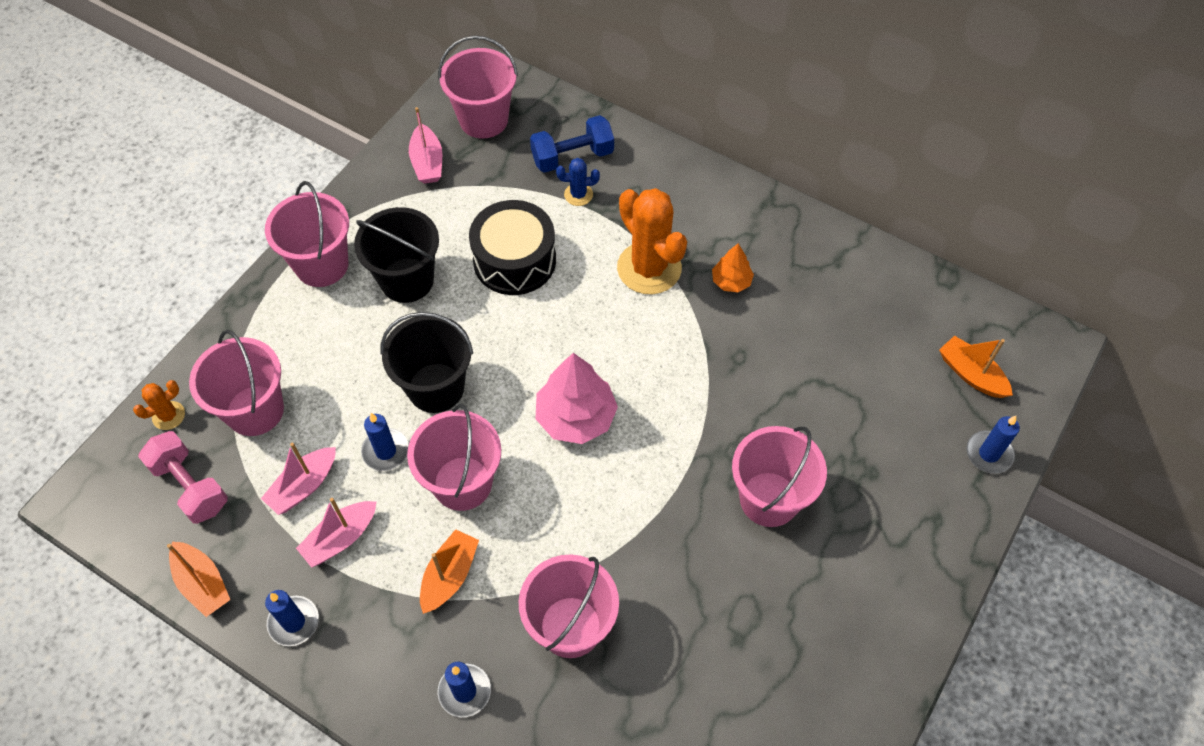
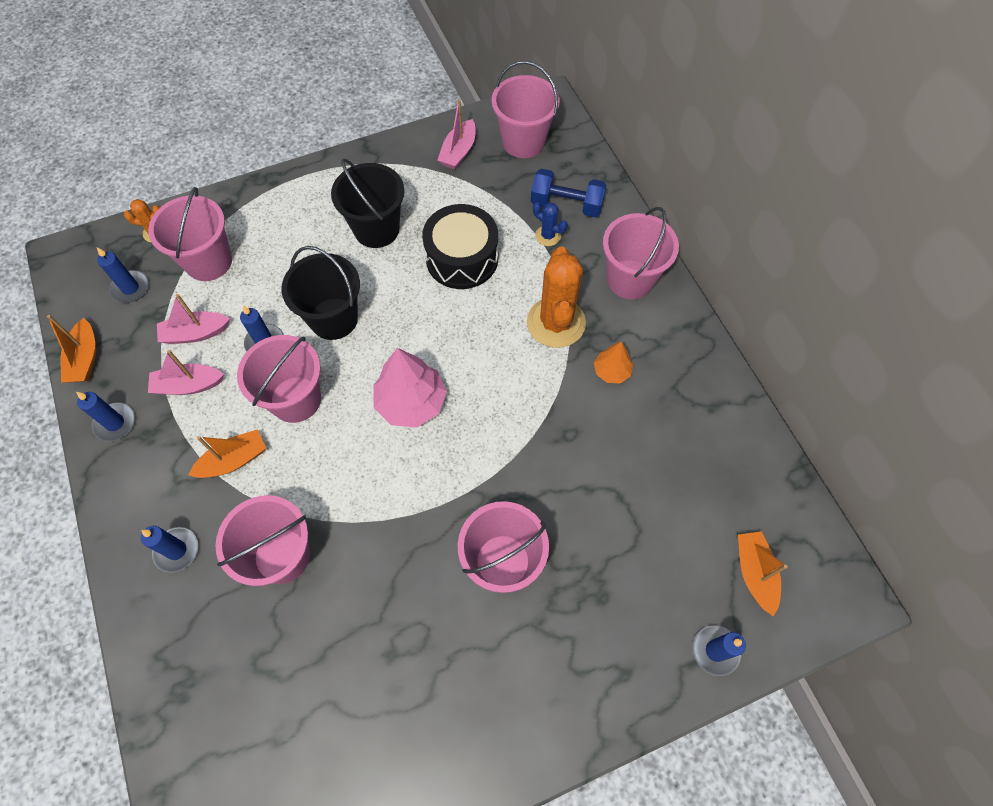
camera: 35 degrees right, 5 degrees up
(190, 486) = (130, 288): pink dumbbell -> blue candle
(322, 265) = (330, 185): pink bucket -> pink bucket (630, 279)

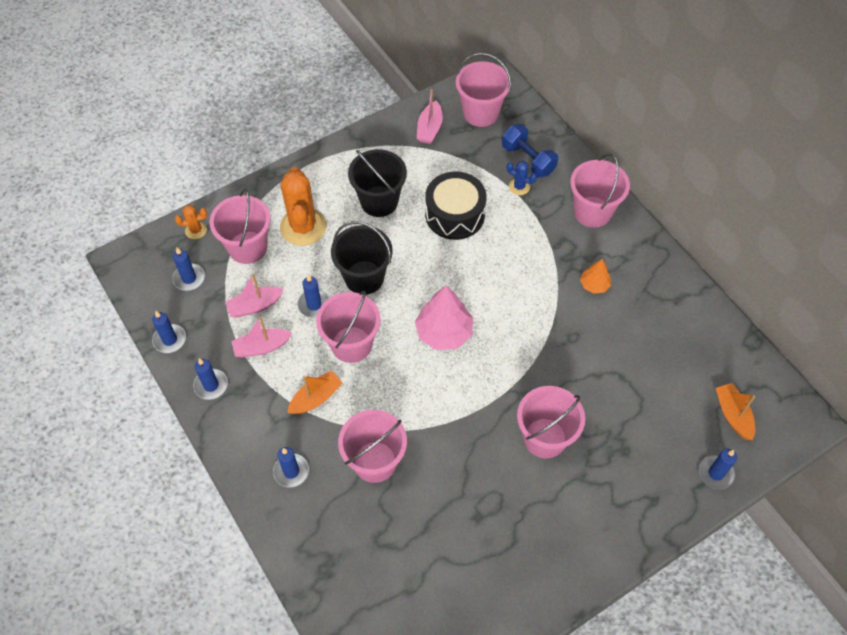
camera: 10 degrees left, 5 degrees down
(85, 359) = (169, 340): orange boat -> blue candle
(556, 322) = (542, 254): orange cactus -> orange cactus (303, 227)
(566, 204) = (528, 159): blue dumbbell -> blue dumbbell turned 45 degrees clockwise

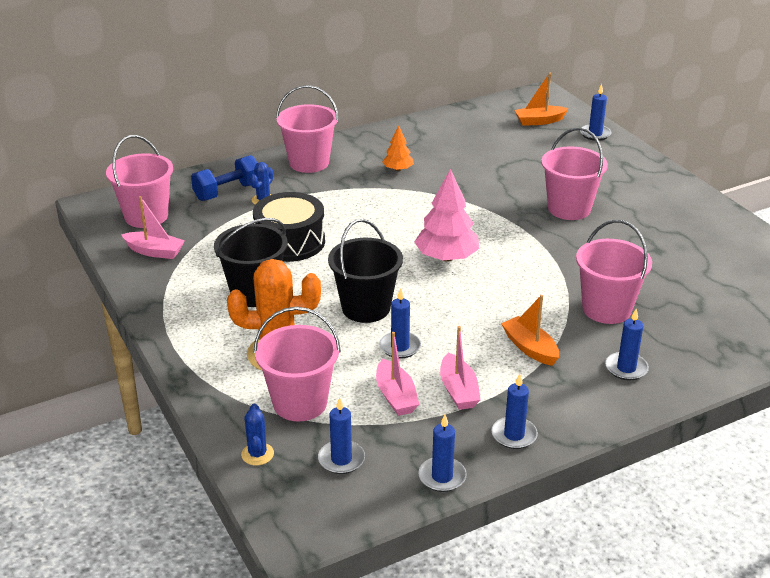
camera: 85 degrees left, 25 degrees down
(196, 230) = (257, 454): orange cactus -> blue cactus
(351, 344) = (458, 320): pink bucket -> none

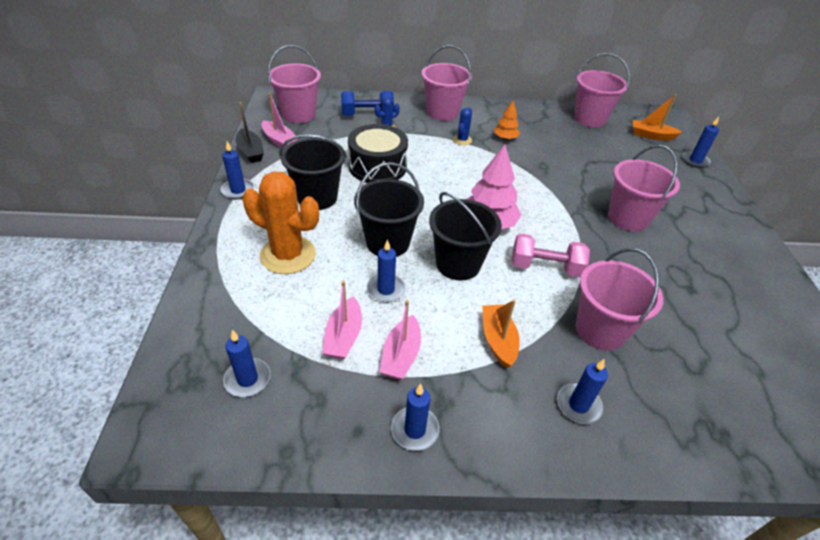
camera: 25 degrees right, 10 degrees up
(133, 274) = (251, 152): none -> black boat
(257, 454) = (190, 340): blue cactus -> blue cactus (462, 140)
(300, 403) = (264, 307): pink bucket -> pink bucket (589, 119)
(442, 476) = (314, 443): blue candle -> blue candle (238, 190)
(447, 302) = (458, 264): none -> black bucket
(527, 277) = (545, 267): none -> pink dumbbell

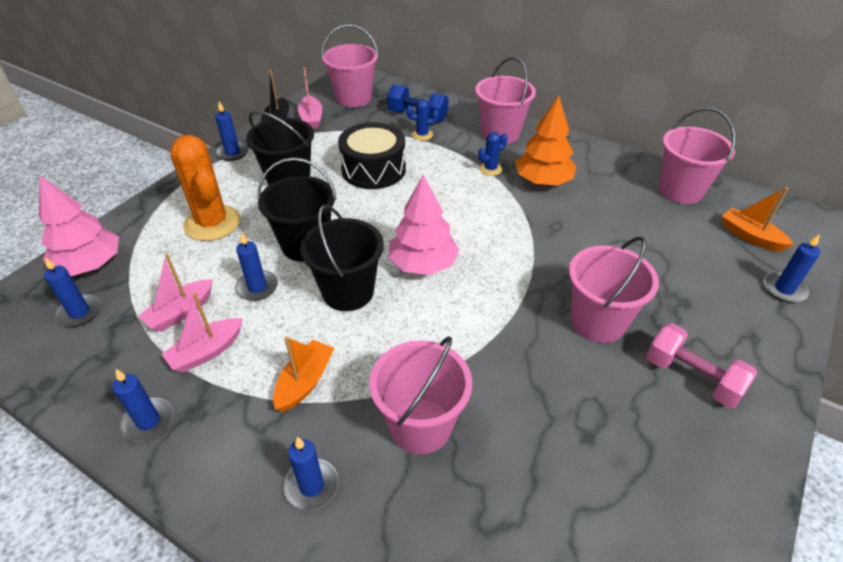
camera: 35 degrees right, 0 degrees up
(208, 336) = (90, 265): none -> pink tree
(505, 138) = (543, 181): orange tree -> orange tree, size x1.82
(545, 267) = (434, 334): pink dumbbell -> pink dumbbell (692, 377)

